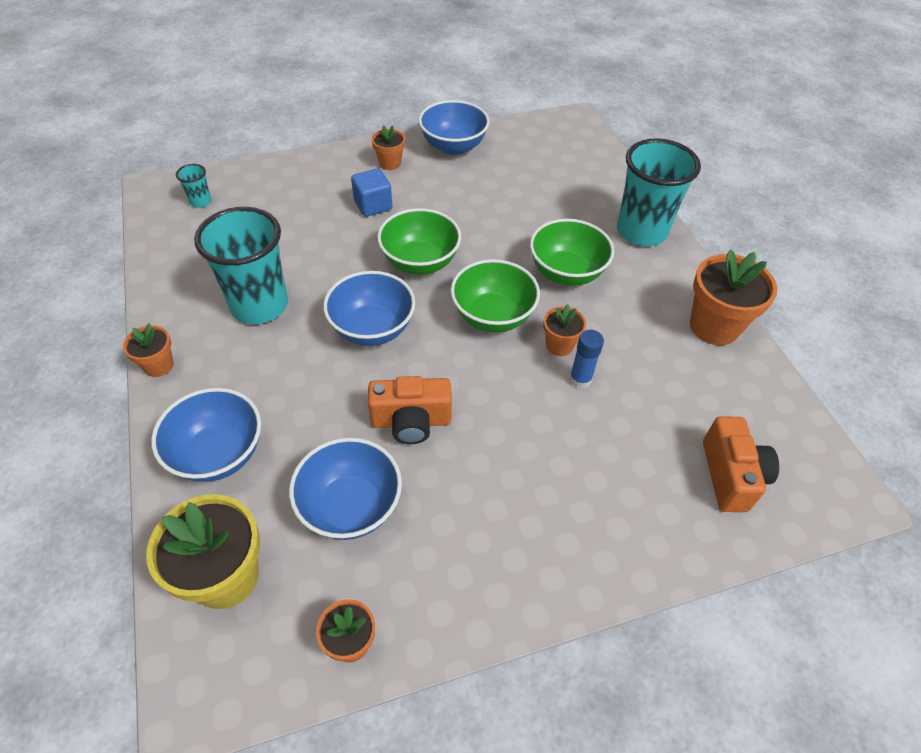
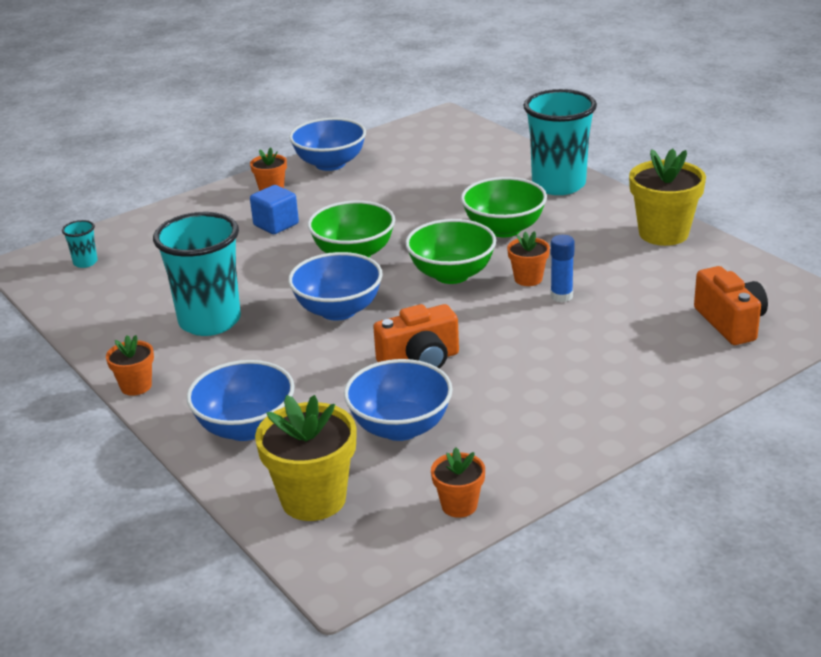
camera: 15 degrees left, 20 degrees down
(714, 326) = (663, 233): orange flower pot -> yellow flower pot

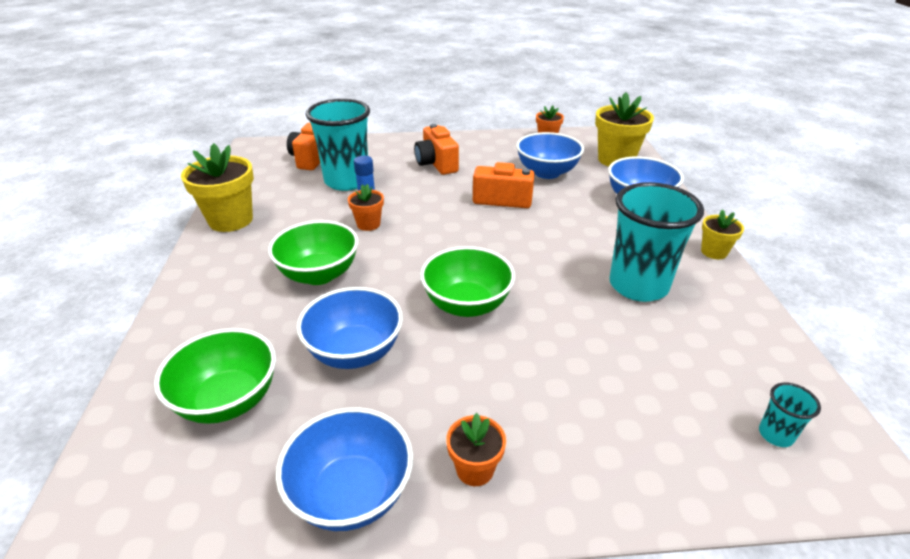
camera: 150 degrees left, 5 degrees up
(136, 386) = (714, 252): orange flower pot -> yellow flower pot
(276, 224) = (512, 388): blue cube -> none
(338, 310) = (526, 254): blue bowl -> blue bowl (355, 352)
(452, 274) = (413, 249): green bowl -> green bowl (228, 400)
(558, 185) = (200, 303): turquoise cup -> turquoise cup (347, 181)
(564, 380) = (436, 164): none -> orange camera

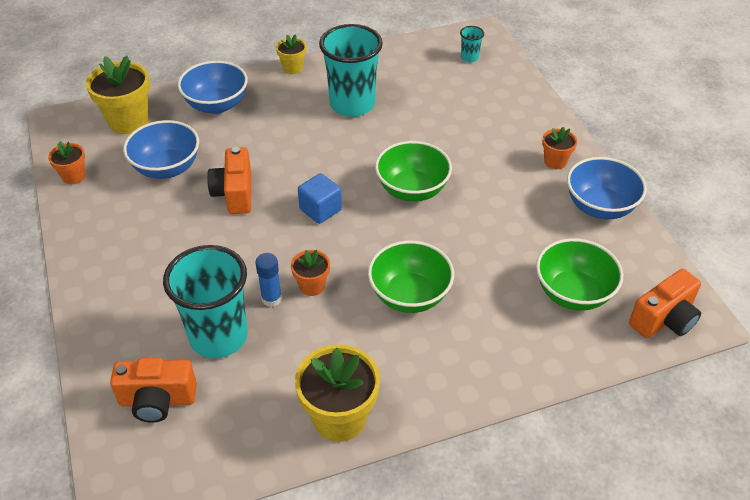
camera: 105 degrees left, 10 degrees up
(355, 352) = (493, 240): blue bowl -> none
(436, 164) = (157, 262): orange camera -> orange camera (664, 319)
(462, 240) = (320, 210): none -> blue cube

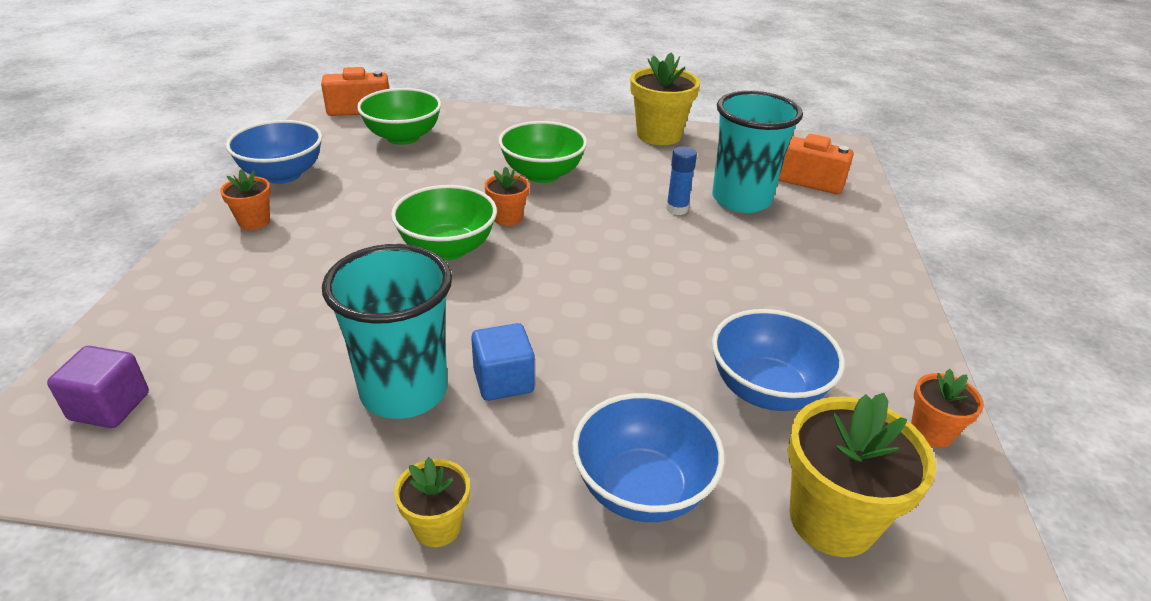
camera: 155 degrees left, 10 degrees down
(234, 193) = (673, 318): orange camera -> none
(312, 286) = (630, 206): orange flower pot -> orange flower pot (507, 218)
(320, 210) = (573, 264): blue cube -> blue cube (503, 381)
(469, 57) = (110, 406): turquoise cup -> purple cube

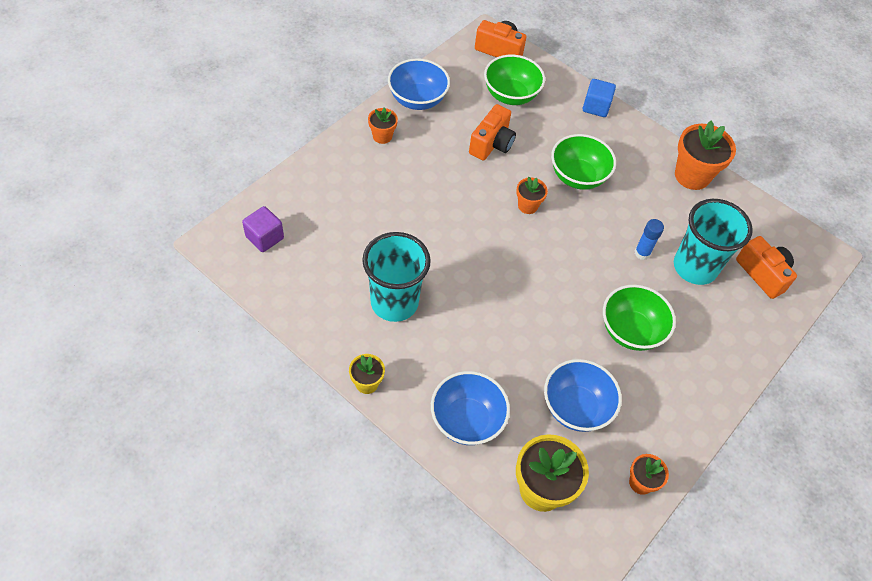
camera: 30 degrees right, 20 degrees up
(414, 181) = (492, 144): none -> orange camera
(447, 248) = (476, 214): green bowl -> green bowl (630, 331)
(503, 381) = (445, 323): blue cube -> blue cube (596, 107)
(659, 135) = (692, 176): yellow flower pot -> orange flower pot

